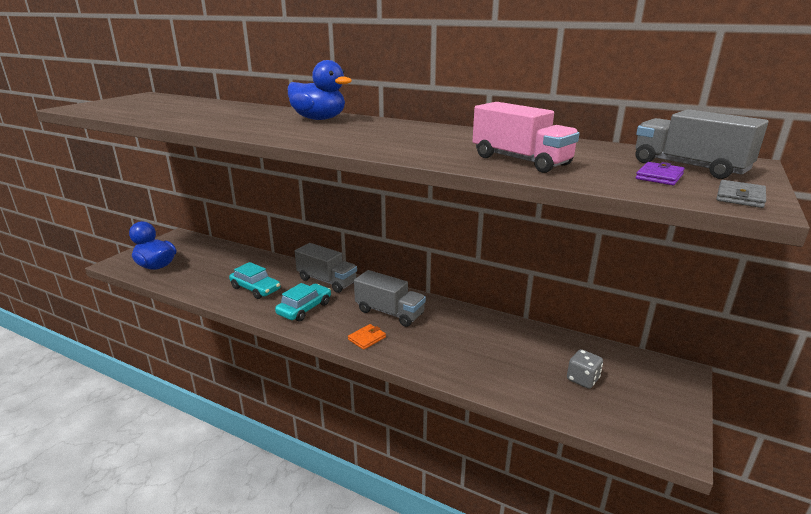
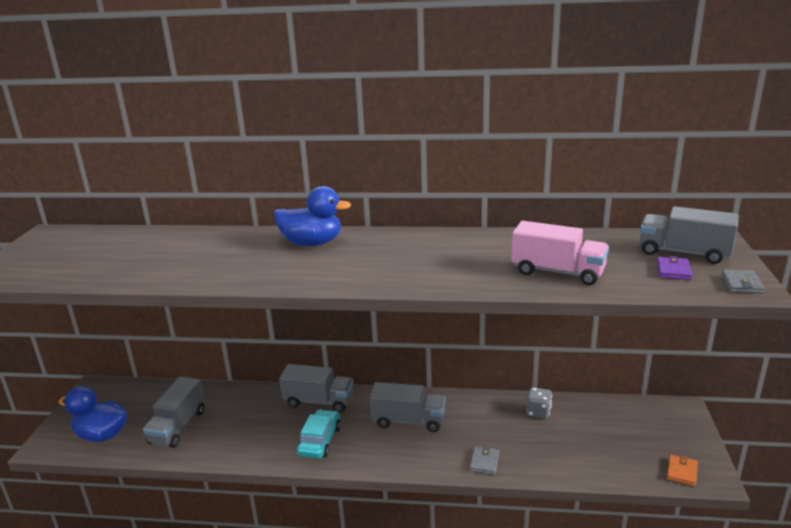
camera: 20 degrees left, 0 degrees up
(210, 273) = (178, 426): none -> grey truck
(255, 289) = (248, 432): turquoise car -> none
(367, 338) = (406, 456): orange wallet -> orange wallet (681, 472)
(433, 362) = (484, 462): none -> grey wallet
(582, 379) = (615, 440): grey dice -> grey dice (538, 412)

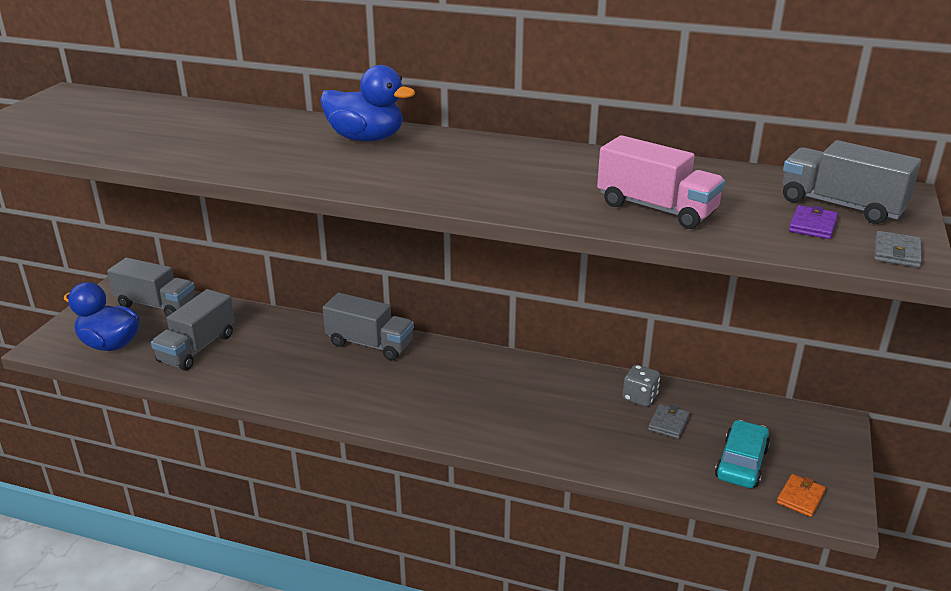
camera: 10 degrees right, 5 degrees up
(320, 440) = (356, 389): turquoise car -> turquoise car (741, 463)
(408, 420) = (471, 383): grey truck -> grey truck (156, 305)
(484, 462) = (548, 445): grey wallet -> grey wallet (668, 423)

